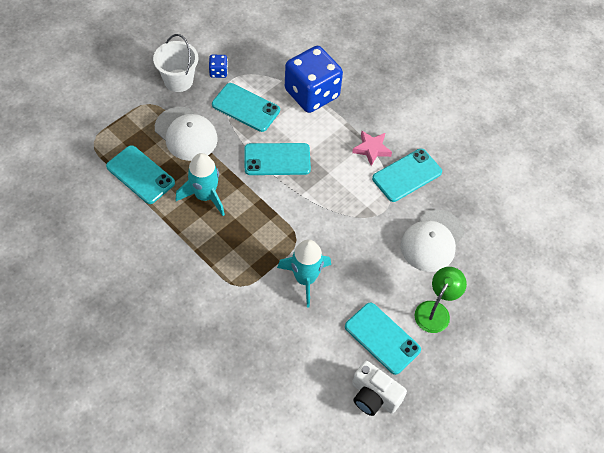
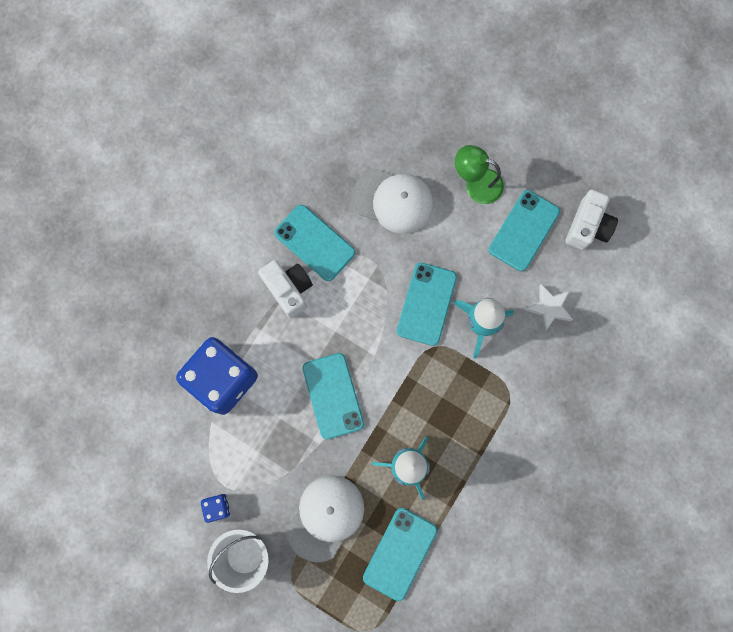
camera: 100 degrees left, 20 degrees up
(246, 107) = (266, 455): turquoise phone -> turquoise phone (426, 304)
(304, 339) = (549, 308): none -> white star
(372, 149) = (288, 289): pink star -> white camera

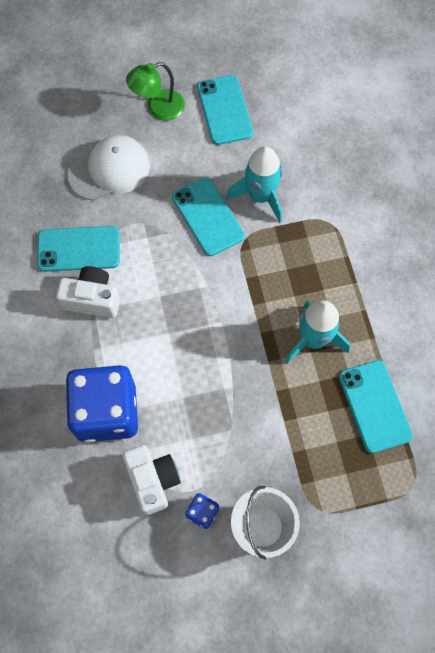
camera: 45 degrees left, 10 degrees down
(325, 517) = (293, 435): white cap -> none
(333, 396) = (206, 343): turquoise phone -> none
(549, 308) = (296, 144): white star -> none
(587, 226) = (265, 71): white camera -> white camera (153, 480)

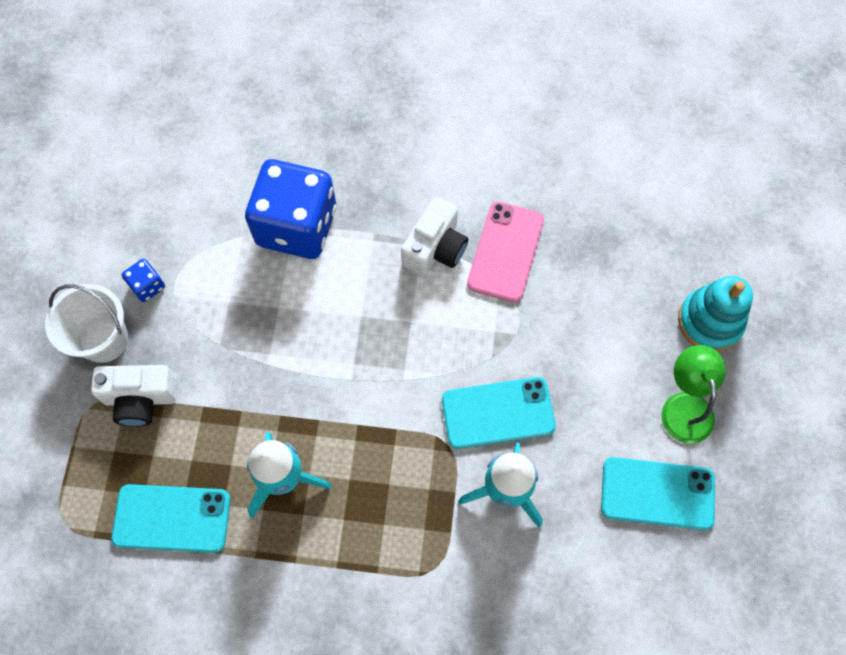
camera: 110 degrees right, 0 degrees up
(79, 249) = (505, 252): turquoise phone -> pink phone
(90, 107) = (710, 321): none -> turquoise stacking toy
(109, 170) = (606, 317): white cap -> none
(153, 480) = (203, 249): white camera -> white camera (141, 398)

